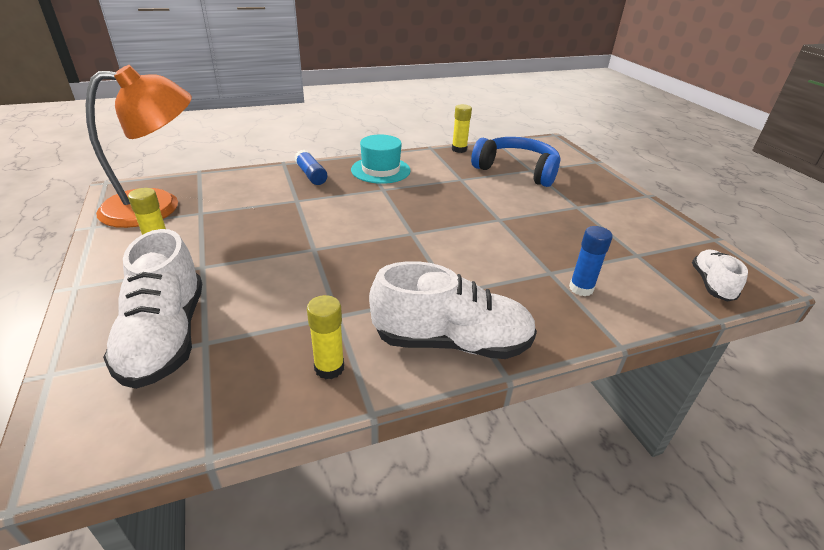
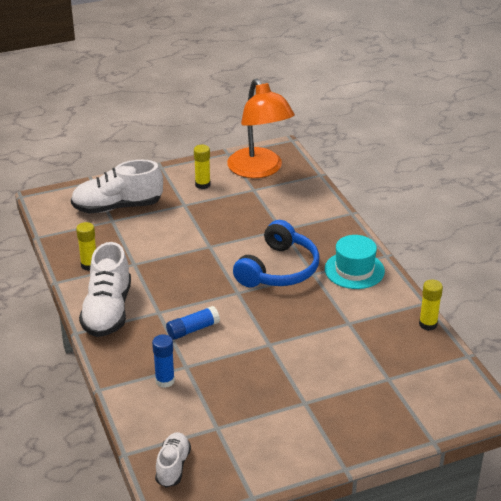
camera: 90 degrees right, 0 degrees up
(311, 175) = (331, 231): blue glue stick -> blue glue stick (192, 329)
(517, 170) = (384, 367): blue headphones -> blue headphones (279, 269)
(711, 284) = (173, 466): white shoe -> white shoe turned 90 degrees counterclockwise

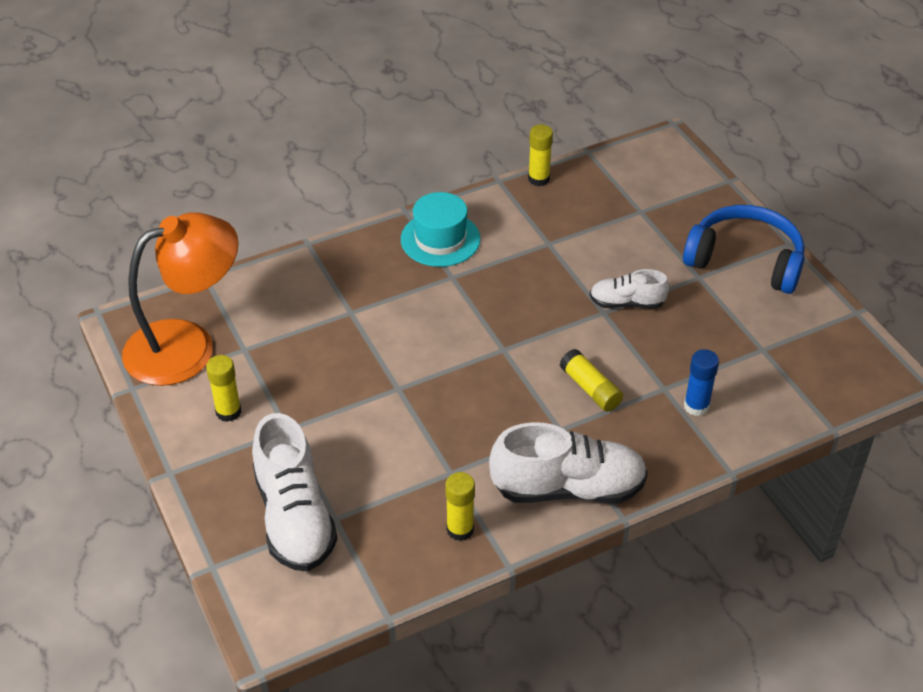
camera: 95 degrees left, 10 degrees up
(173, 466) = (836, 382): white shoe -> white shoe (627, 303)
(192, 329) = (590, 389): blue glue stick -> yellow glue stick
(279, 269) = (447, 311): blue headphones -> blue headphones (745, 260)

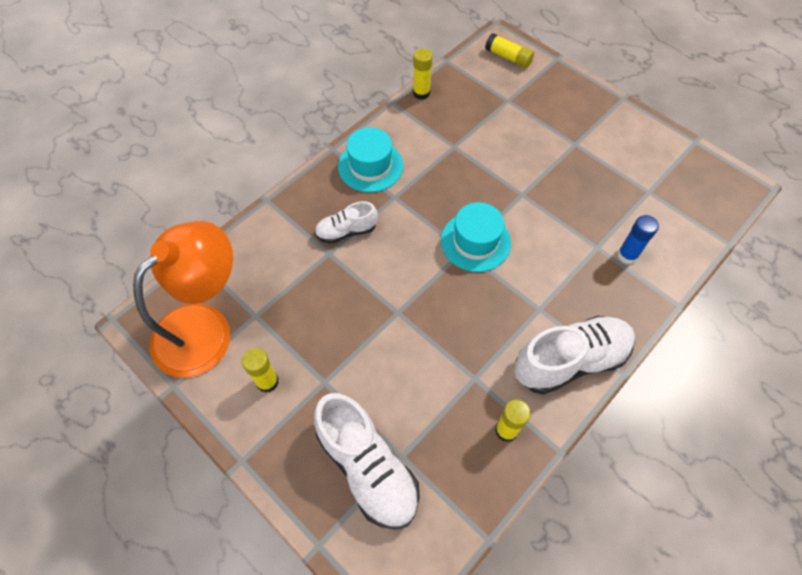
camera: 20 degrees left, 15 degrees up
(522, 345) = (475, 241): none -> turquoise hat
(590, 389) = (544, 265): yellow glue stick -> yellow glue stick (508, 57)
(627, 303) = (535, 181): white shoe -> white shoe (346, 231)
(745, 260) = (600, 120): blue headphones -> none

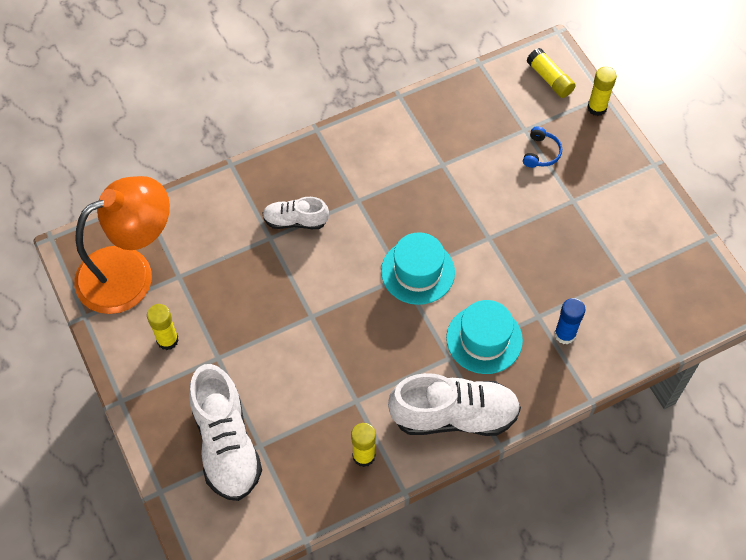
camera: 20 degrees right, 0 degrees up
(370, 166) = (347, 160): turquoise hat -> turquoise hat (484, 339)
(421, 93) = (435, 94): yellow glue stick -> yellow glue stick (597, 108)
(530, 114) = (541, 153): none -> blue headphones

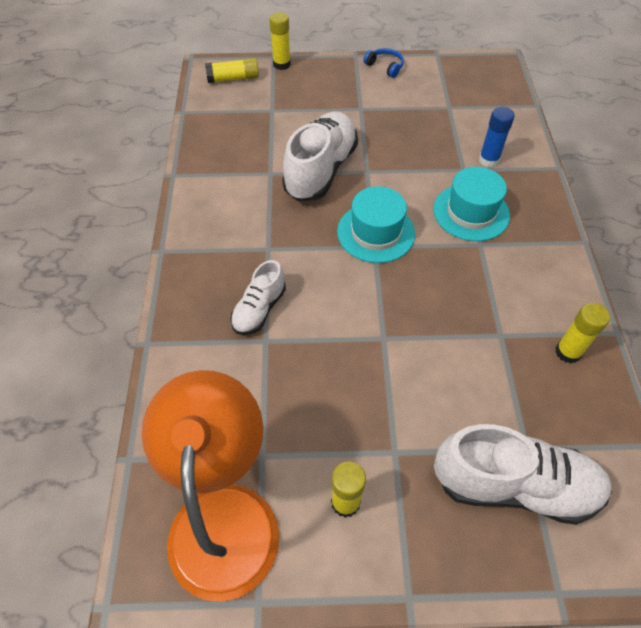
camera: 65 degrees left, 5 degrees down
(454, 416) = (544, 263): white shoe -> white shoe (321, 170)
(541, 153) = (302, 109): blue headphones -> blue headphones (385, 66)

